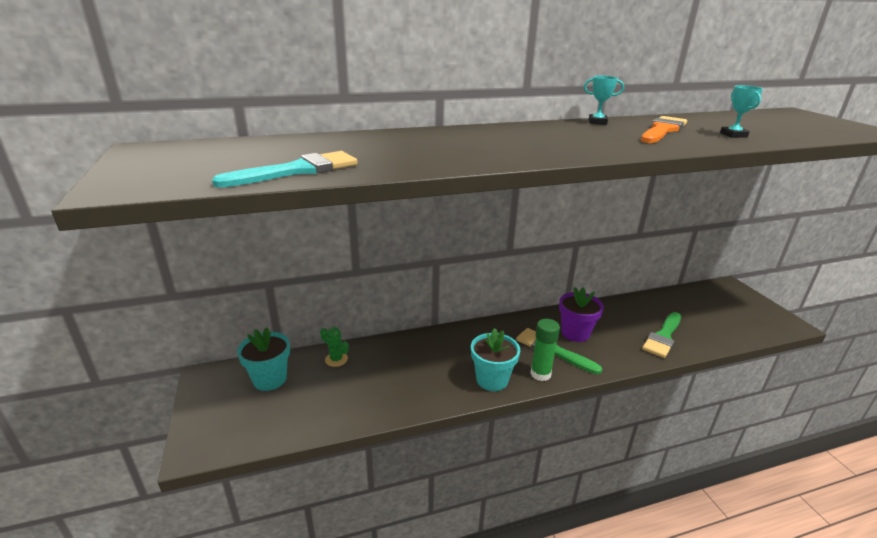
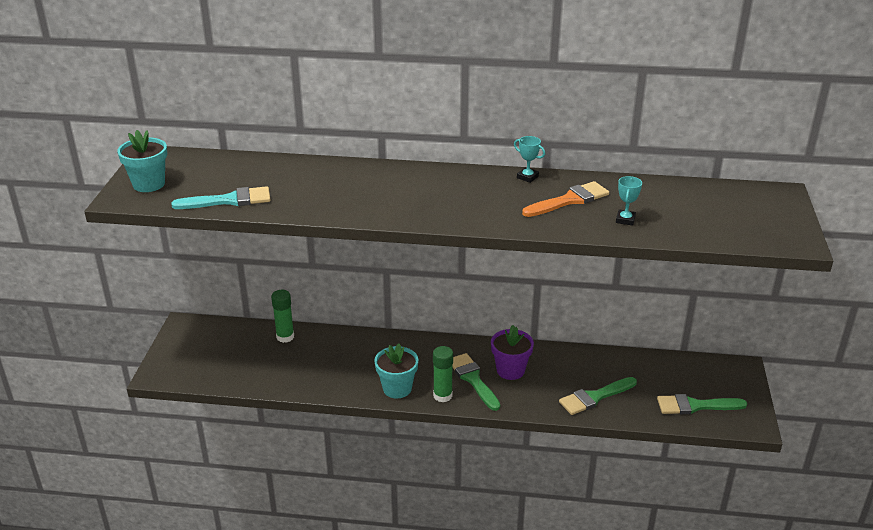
camera: 25 degrees right, 5 degrees up
(270, 379) = (227, 339): turquoise flower pot -> turquoise flower pot (149, 184)
(336, 359) = (285, 337): green cactus -> green glue stick
(738, 322) = (695, 406): none -> green brush

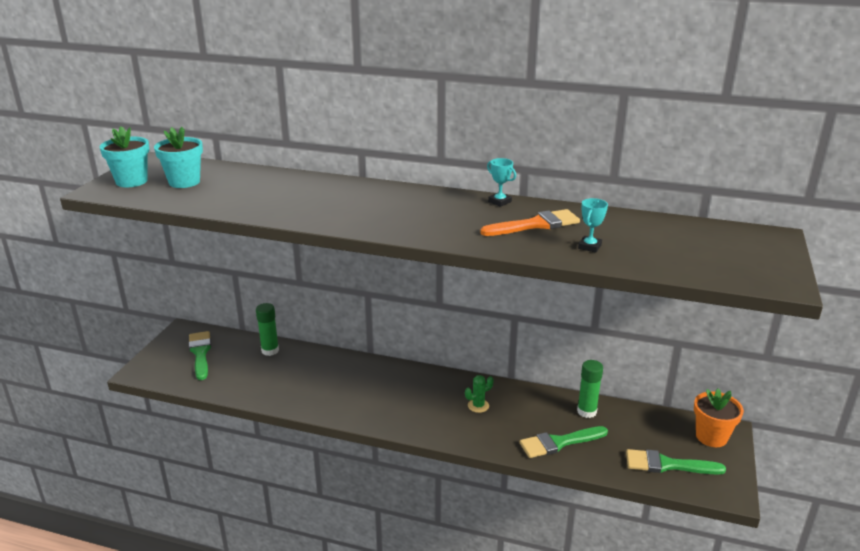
camera: 10 degrees right, 5 degrees down
(229, 200) = (196, 199): turquoise brush -> none
(397, 388) = (359, 410): turquoise flower pot -> turquoise flower pot (184, 182)
(442, 395) = (402, 423): green glue stick -> green glue stick (586, 411)
(473, 379) = (437, 410): green brush -> green brush (200, 353)
(510, 370) = (478, 406): purple flower pot -> green cactus
(729, 375) = (711, 437): none -> orange flower pot

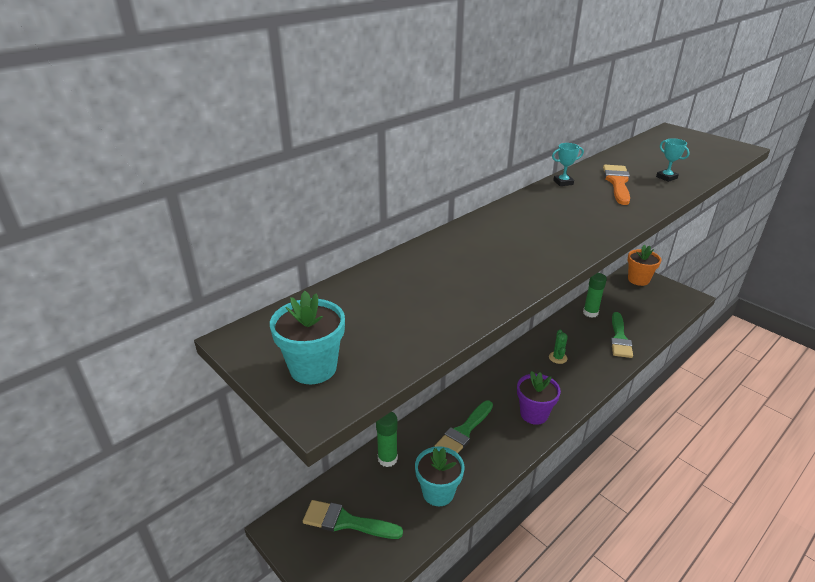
camera: 60 degrees left, 5 degrees up
(184, 182) = (361, 325): turquoise flower pot -> turquoise flower pot (438, 492)
(378, 410) = (534, 414): none -> purple flower pot
(667, 465) = (659, 306): green brush -> green brush (464, 431)

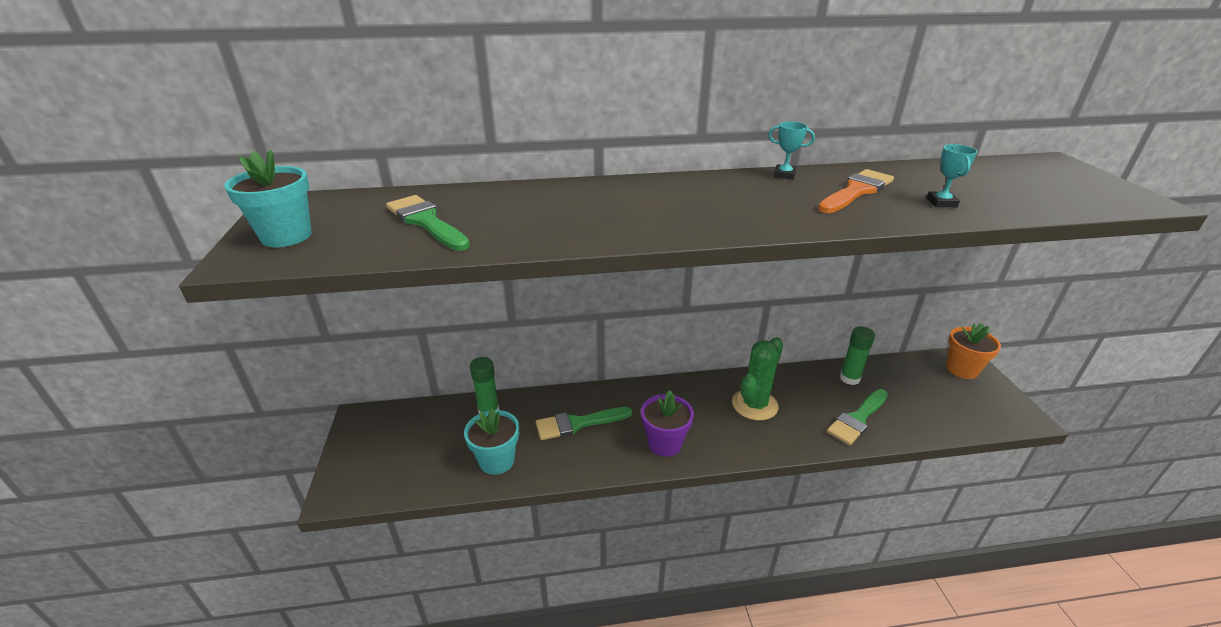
camera: 35 degrees right, 0 degrees up
(346, 522) = (404, 441): green brush -> green brush (426, 222)
(558, 358) = (754, 405): green cactus -> green cactus, size x1.96

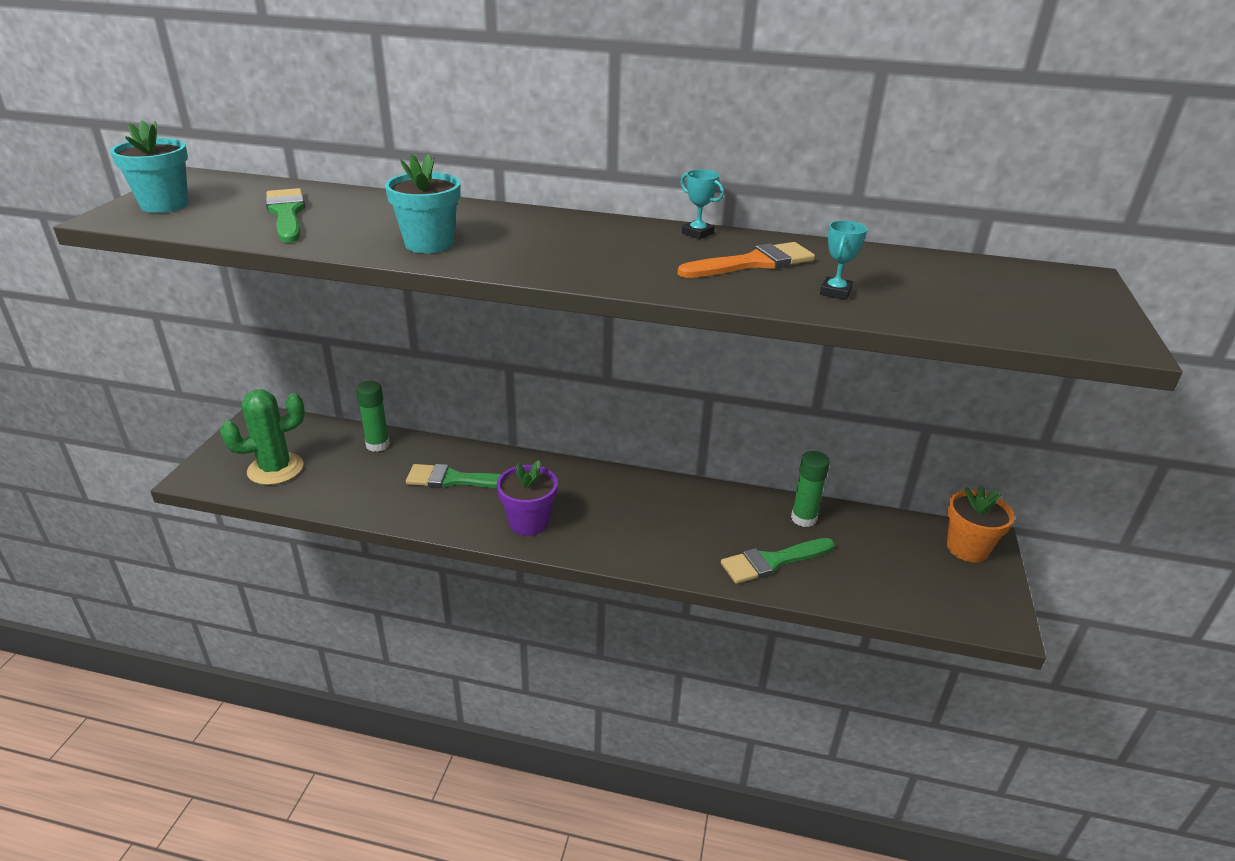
camera: 20 degrees right, 0 degrees up
(497, 461) = (352, 490): turquoise flower pot -> turquoise flower pot (429, 244)
(754, 405) = (661, 514): green cactus -> green cactus (275, 469)

